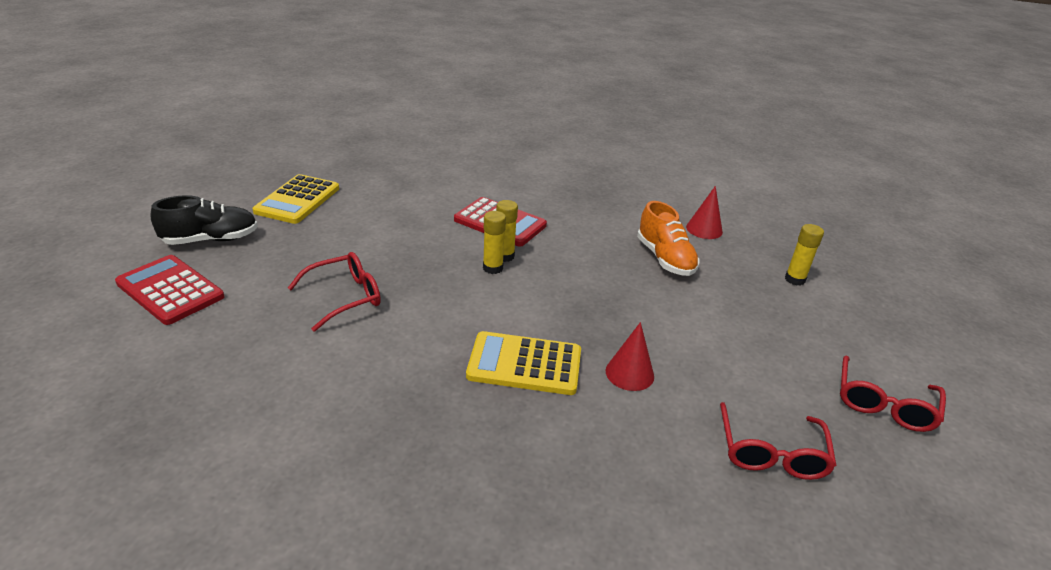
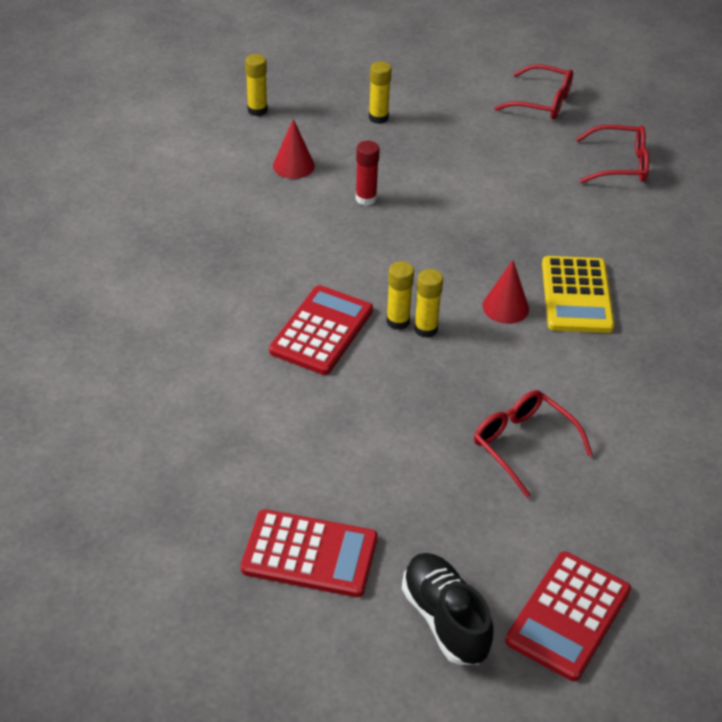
camera: 95 degrees left, 10 degrees up
(298, 200) = (310, 554): yellow calculator -> red calculator
(629, 373) = (561, 231): red cone -> red cone (505, 307)
(665, 259) = (366, 199): orange shoe -> red glue stick
(778, 219) = (257, 110): none -> yellow glue stick

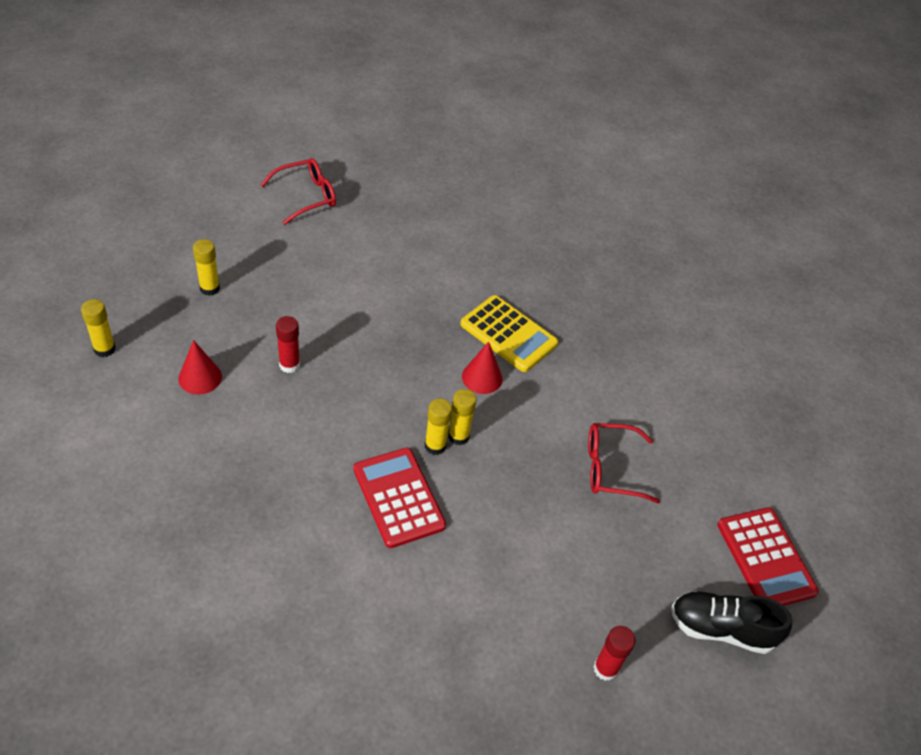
camera: 55 degrees left, 5 degrees up
(310, 554) = (605, 668): red calculator -> red glue stick
(620, 164) = (413, 213): red glasses -> none

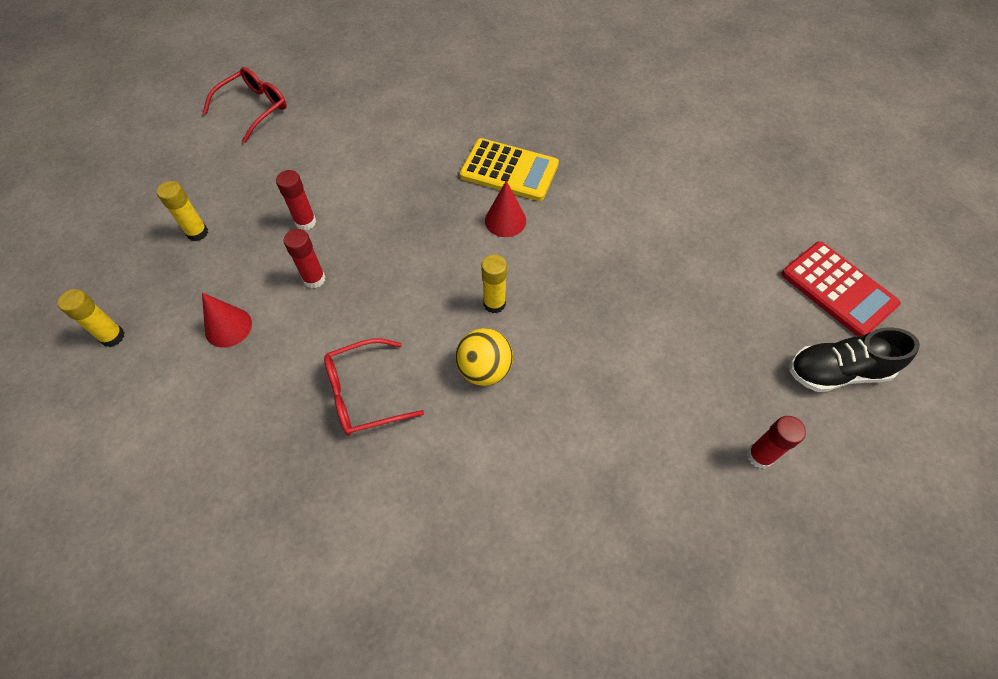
camera: 15 degrees left, 10 degrees up
(305, 313) = (305, 222): none -> red glue stick
(398, 497) = (485, 369): red calculator -> yellow ball
(458, 436) = (511, 285): yellow glue stick -> none
(610, 468) = (664, 260): red glasses -> red glasses (363, 394)

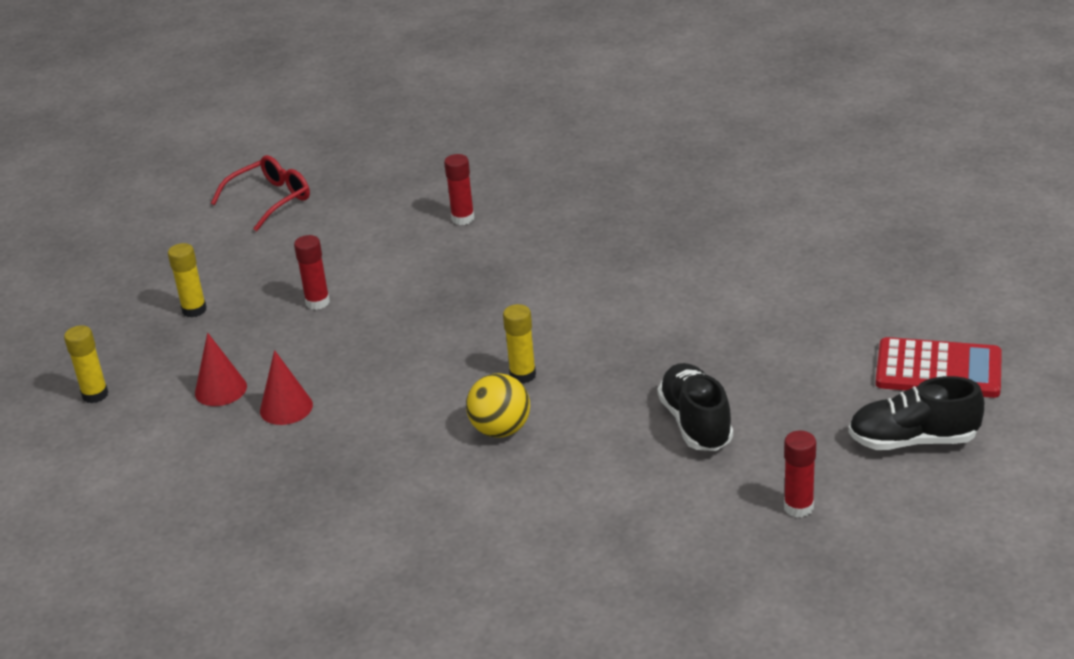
camera: 10 degrees right, 25 degrees down
(314, 279) = (321, 351): red glue stick -> red glue stick (463, 219)
(363, 394) = (362, 447): red glasses -> none
(505, 220) = (550, 303): red cone -> red cone (286, 408)
(509, 170) = (564, 258): yellow calculator -> none
(651, 356) = (695, 423): none -> black shoe
(838, 289) = (938, 369): red calculator -> red calculator turned 45 degrees counterclockwise

